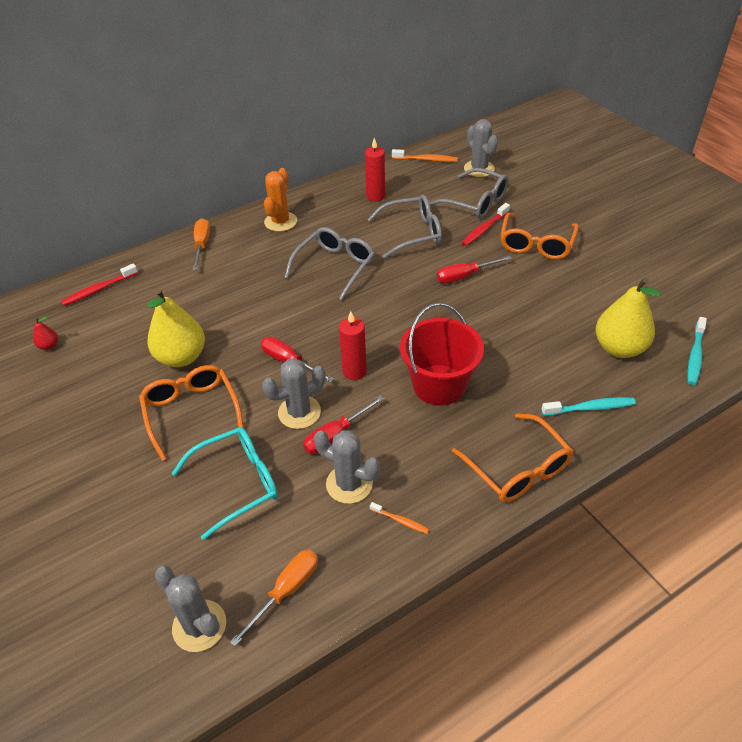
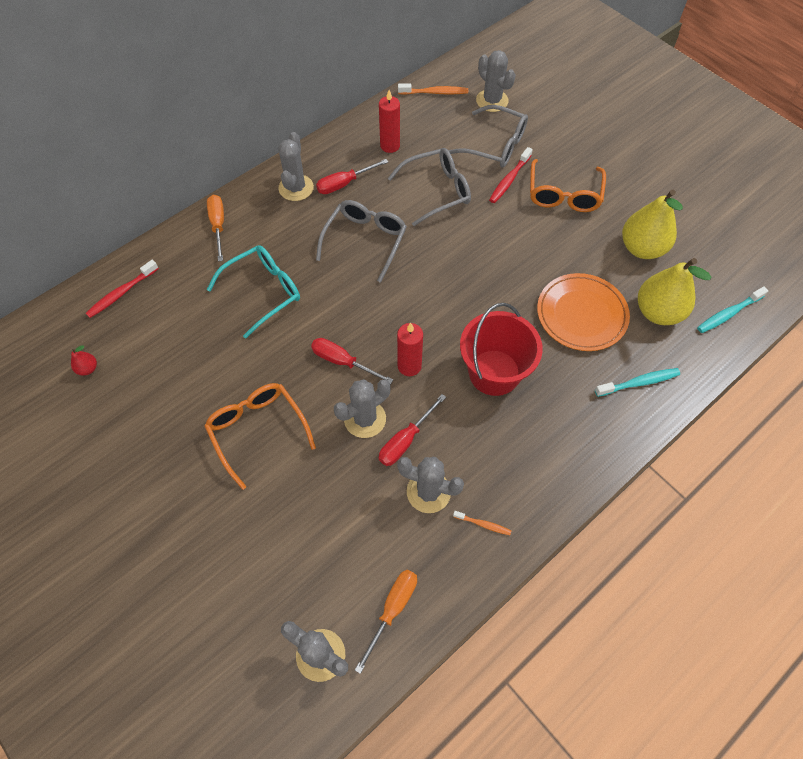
camera: 10 degrees left, 15 degrees up
(181, 357) = (231, 368): yellow pear -> yellow pear (642, 248)
(237, 483) = (322, 504): turquoise glasses -> turquoise glasses (263, 292)
(280, 222) = (296, 188): orange cactus -> grey cactus
(465, 276) = (499, 240): red screwdriver -> red screwdriver (344, 184)
(517, 468) = (581, 456): orange glasses -> none
(538, 343) = (581, 314): none -> orange plate
(695, 356) = (728, 314): turquoise toothbrush -> turquoise toothbrush turned 45 degrees clockwise

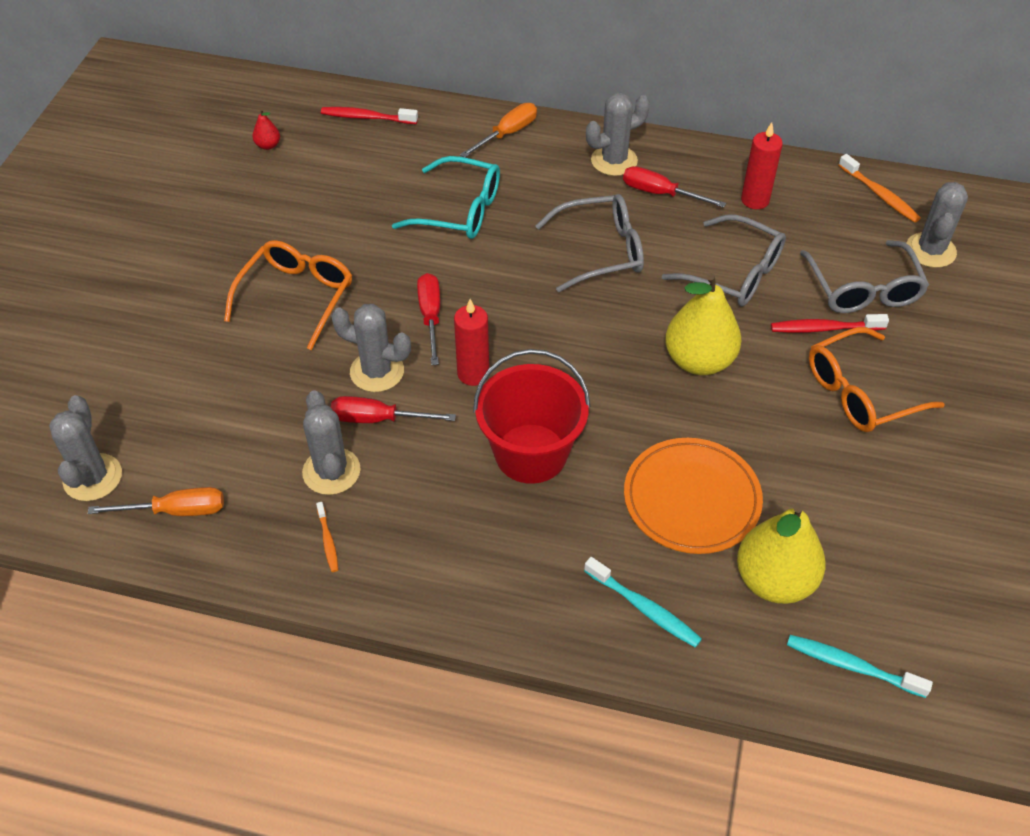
camera: 55 degrees right, 10 degrees down
(642, 248) = (861, 515): yellow pear -> yellow pear (699, 361)

